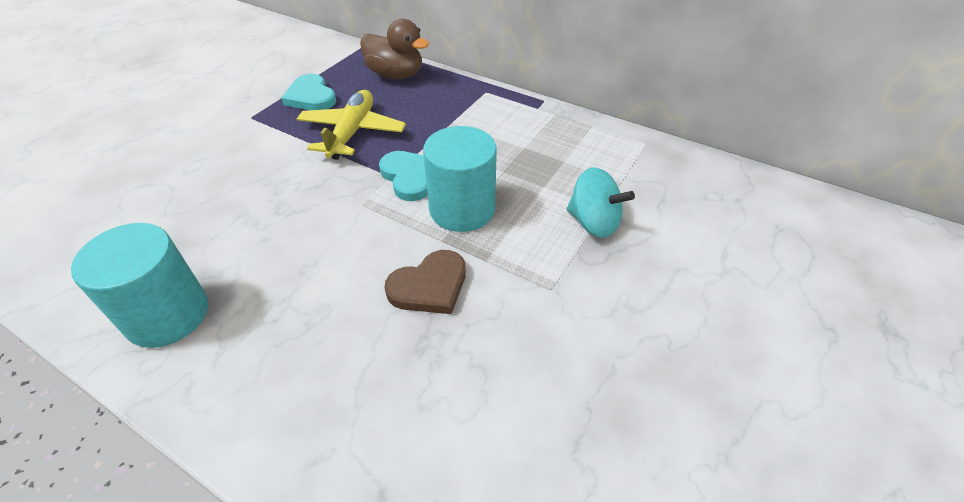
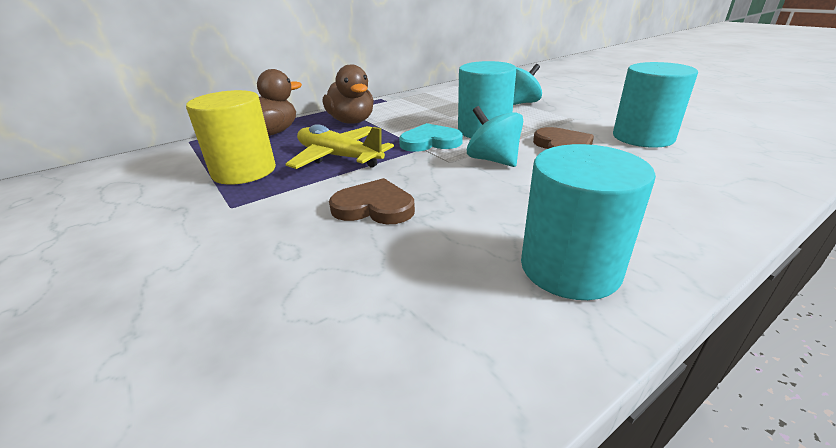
camera: 65 degrees left, 15 degrees down
(257, 184) = (374, 207): none -> brown heart
(311, 97) = (244, 171): turquoise heart -> yellow cylinder
(372, 233) = (493, 160): none -> turquoise spinning top
(450, 108) = (352, 121): none -> brown duck
(500, 371) = (643, 137): none -> turquoise cylinder

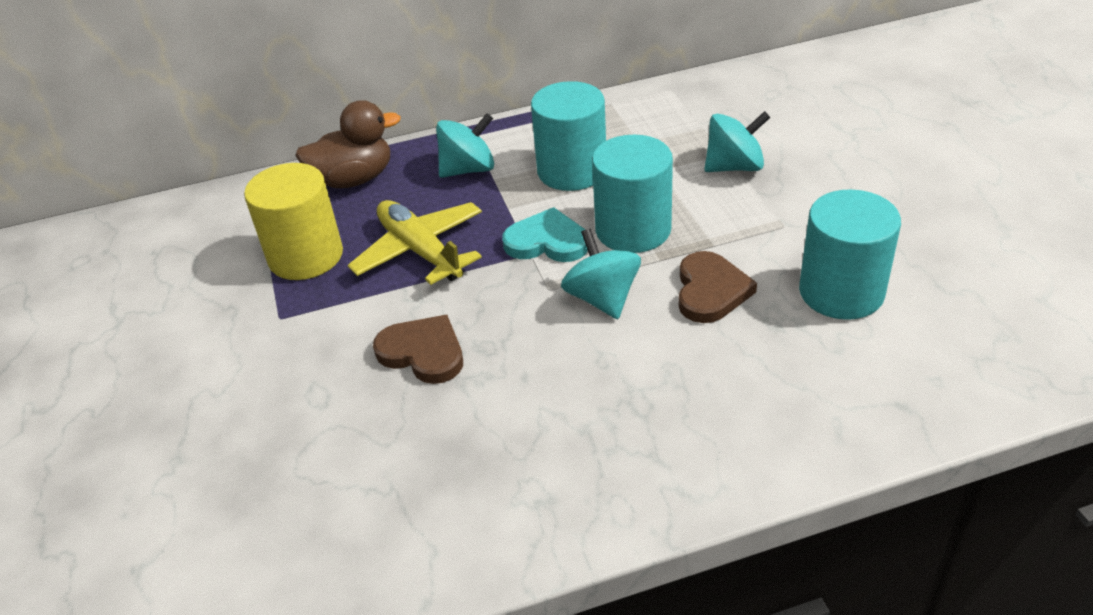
camera: 20 degrees right, 10 degrees up
(352, 121) = (468, 169): brown duck -> turquoise spinning top
(570, 268) = (564, 482): turquoise cylinder -> turquoise cylinder (572, 171)

